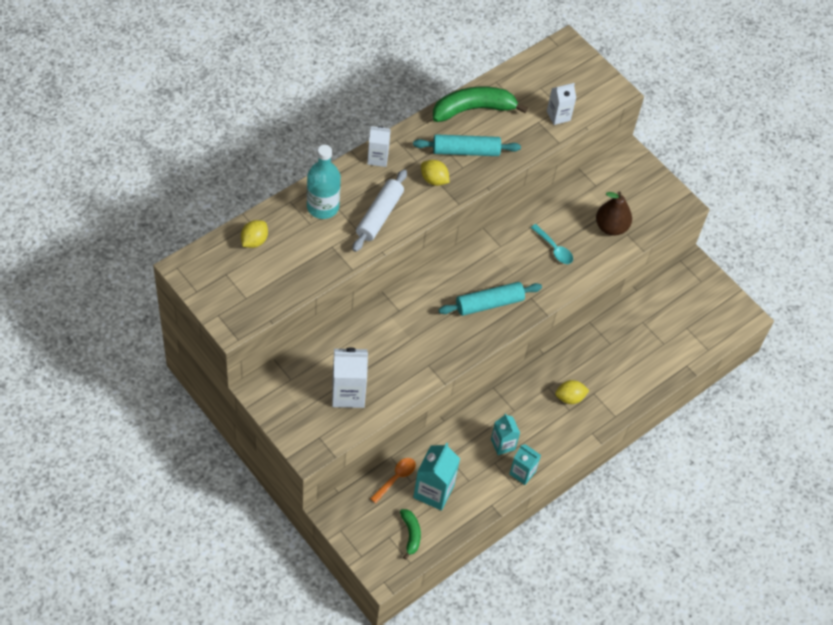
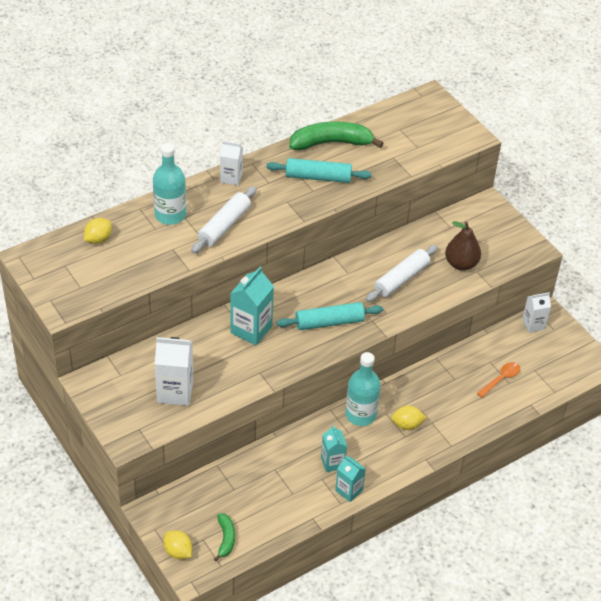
camera: 10 degrees right, 10 degrees down
(396, 478) = (219, 485): orange spoon -> orange spoon (501, 379)
(433, 491) = (255, 500): turquoise carton -> turquoise carton (251, 329)
(434, 180) = (283, 199): yellow lemon -> yellow lemon (178, 551)
(523, 390) = (360, 414): none -> turquoise bottle
(554, 249) = (401, 279): turquoise spoon -> white rolling pin
(558, 116) = (414, 153): white carton -> white carton (533, 324)

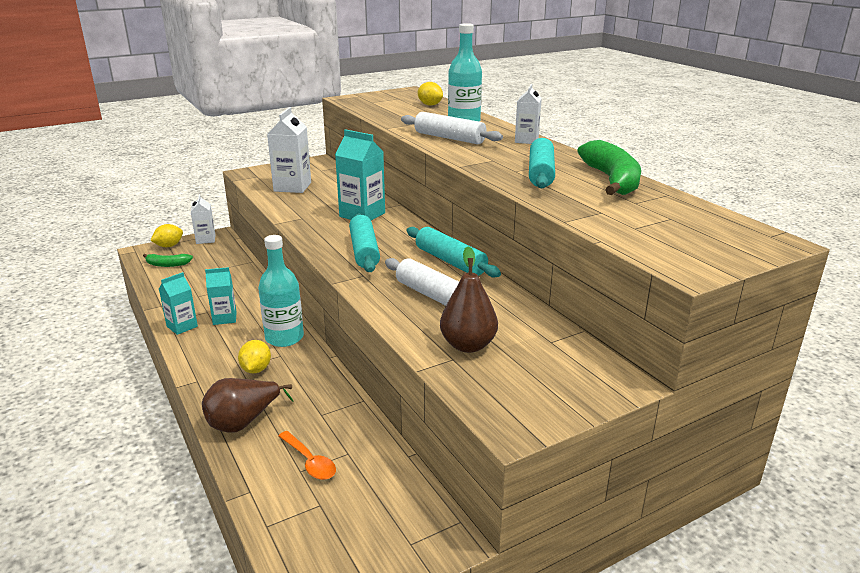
camera: 95 degrees right, 20 degrees down
(344, 270) = (450, 261): none -> turquoise rolling pin
(469, 420) = (243, 422): none -> brown pear
(533, 324) = (424, 515): white carton -> white carton (205, 239)

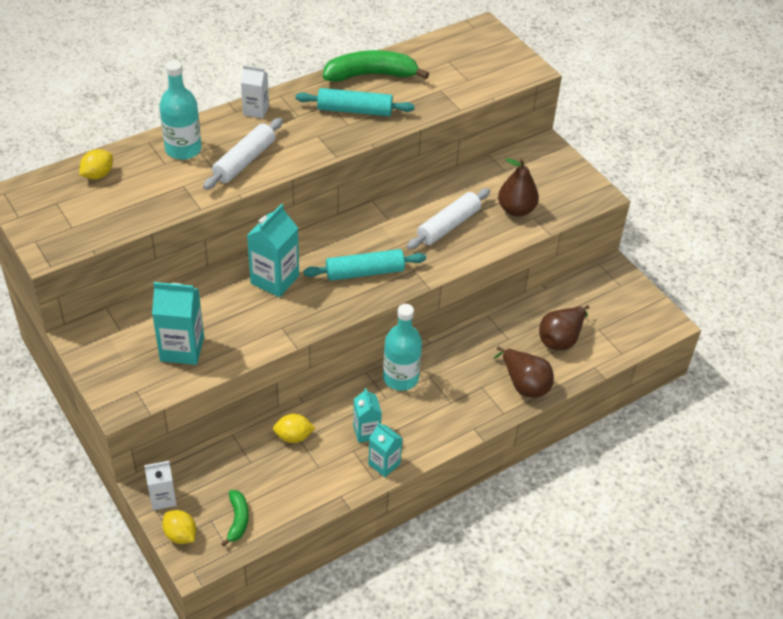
camera: 95 degrees left, 20 degrees up
(256, 369) = (453, 389): yellow lemon -> yellow lemon (293, 436)
(292, 187) = (182, 349): white carton -> turquoise carton
(310, 462) = (561, 339): orange spoon -> brown pear
(450, 261) = (383, 216): turquoise rolling pin -> none

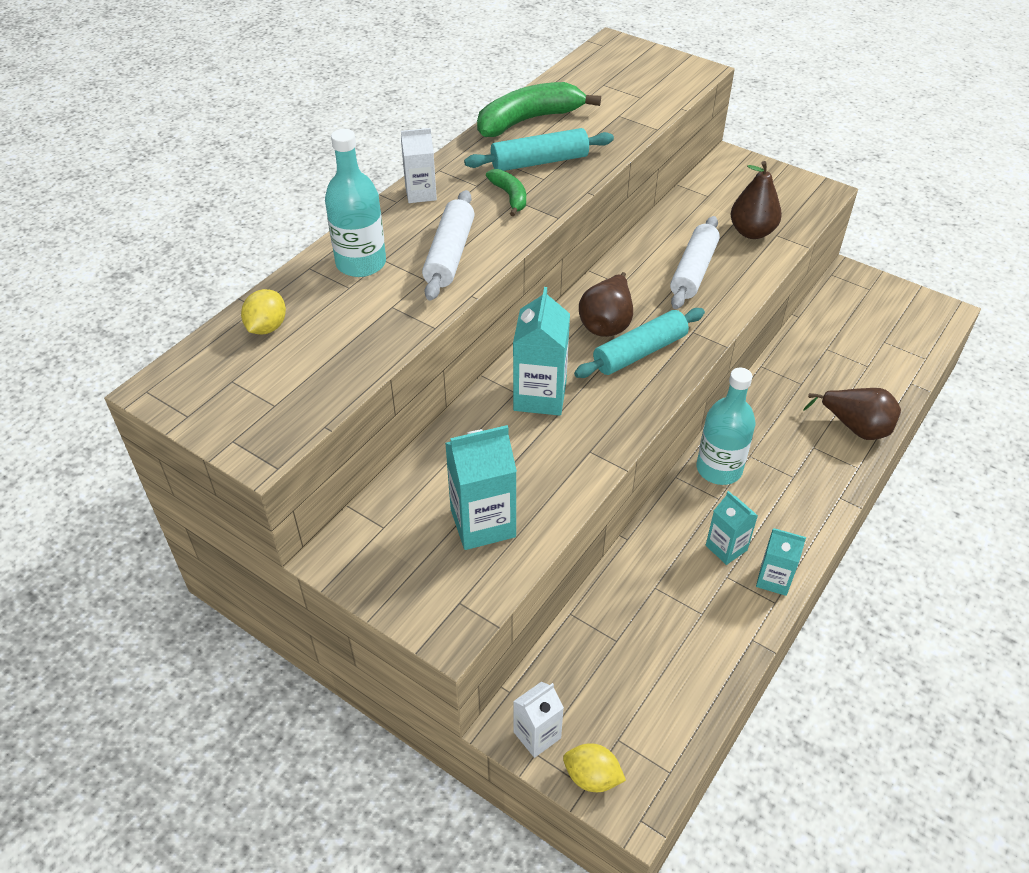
camera: 20 degrees left, 0 degrees up
(237, 520) = (651, 724): green banana -> green banana (510, 196)
(293, 436) = (646, 587): yellow lemon -> none
(561, 339) = (855, 365): brown pear -> brown pear (607, 323)

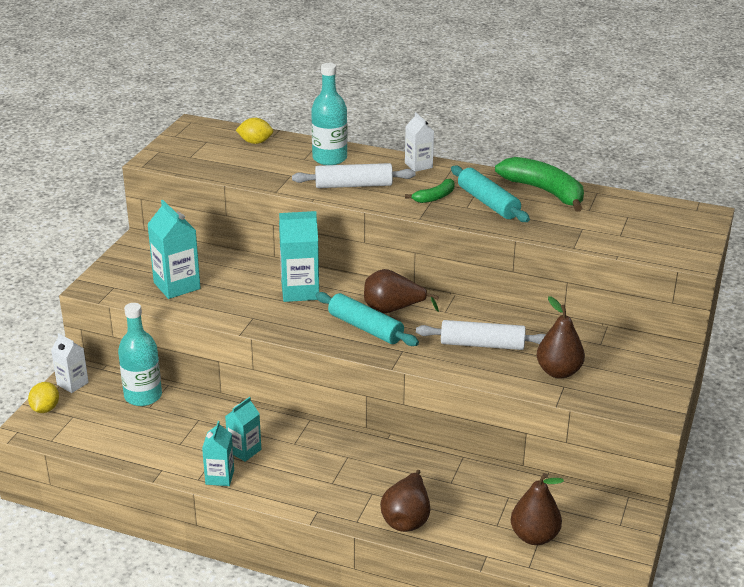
camera: 75 degrees right, 15 degrees down
(719, 469) = (326, 441): turquoise bottle -> turquoise bottle (143, 396)
(885, 345) = (534, 536): none -> brown pear

